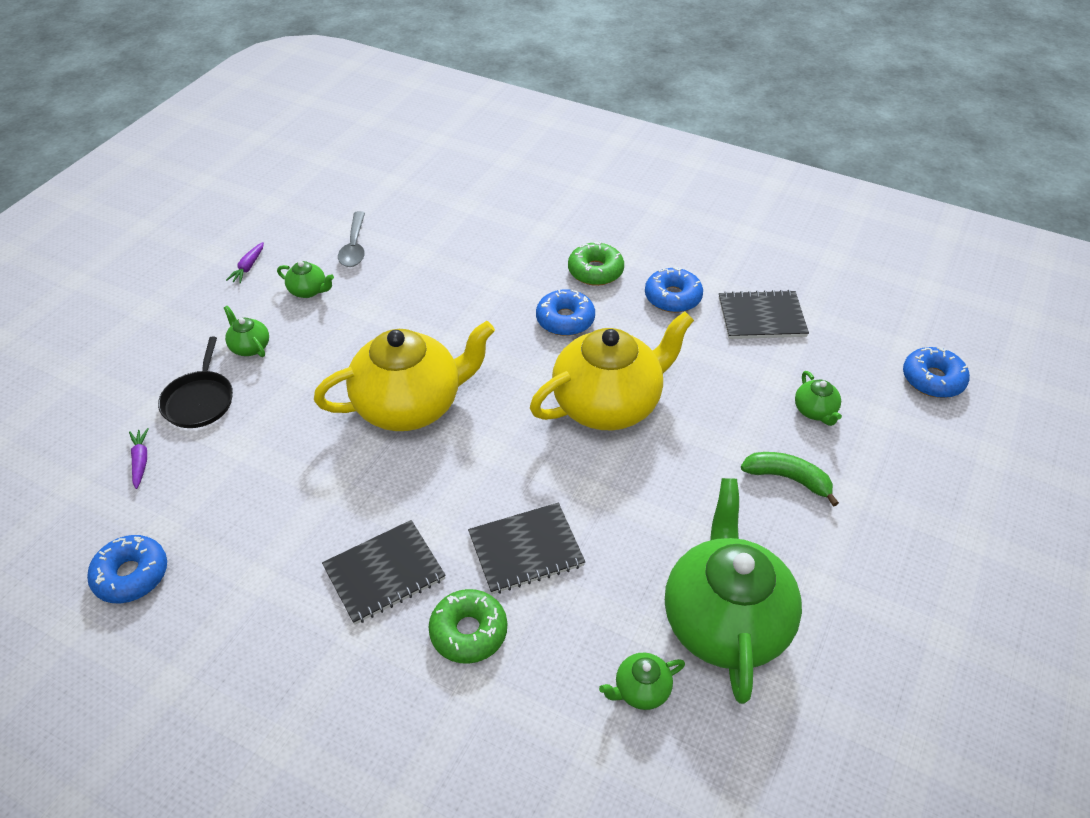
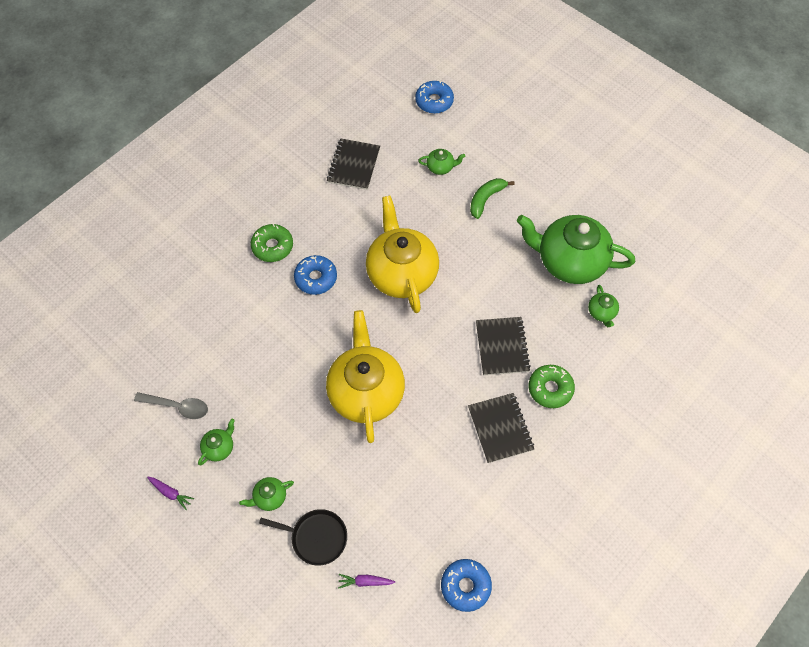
camera: 75 degrees left, 15 degrees up
(672, 297) = (317, 208): blue donut -> none

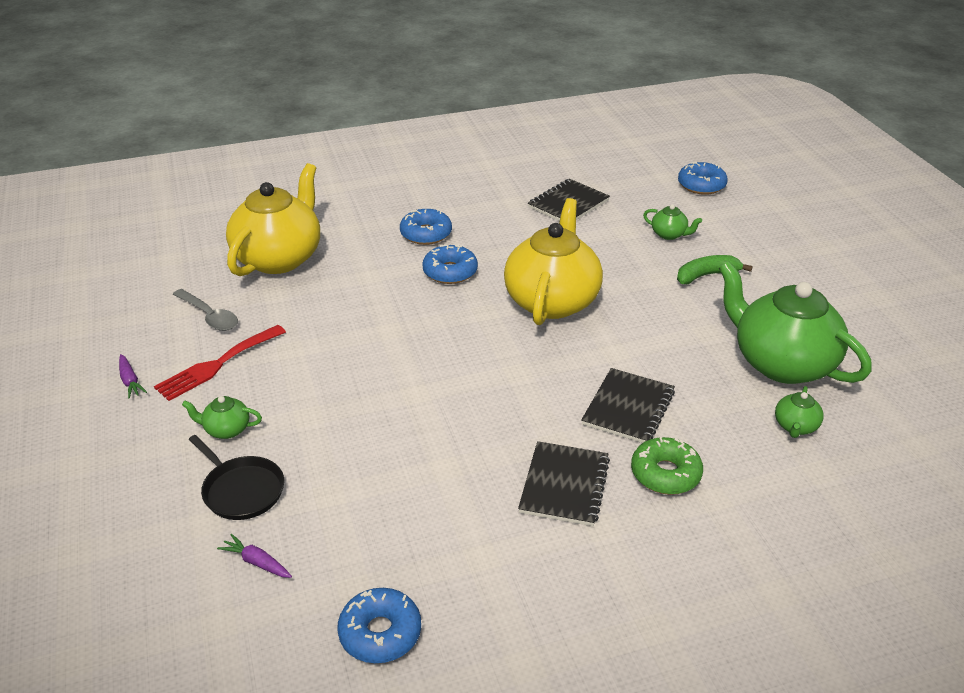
camera: 30 degrees right, 25 degrees down
(219, 447) = (217, 365): green teapot -> red fork
(272, 246) = (426, 234): green donut -> blue donut
(366, 392) = (422, 383): yellow teapot -> yellow teapot (279, 258)

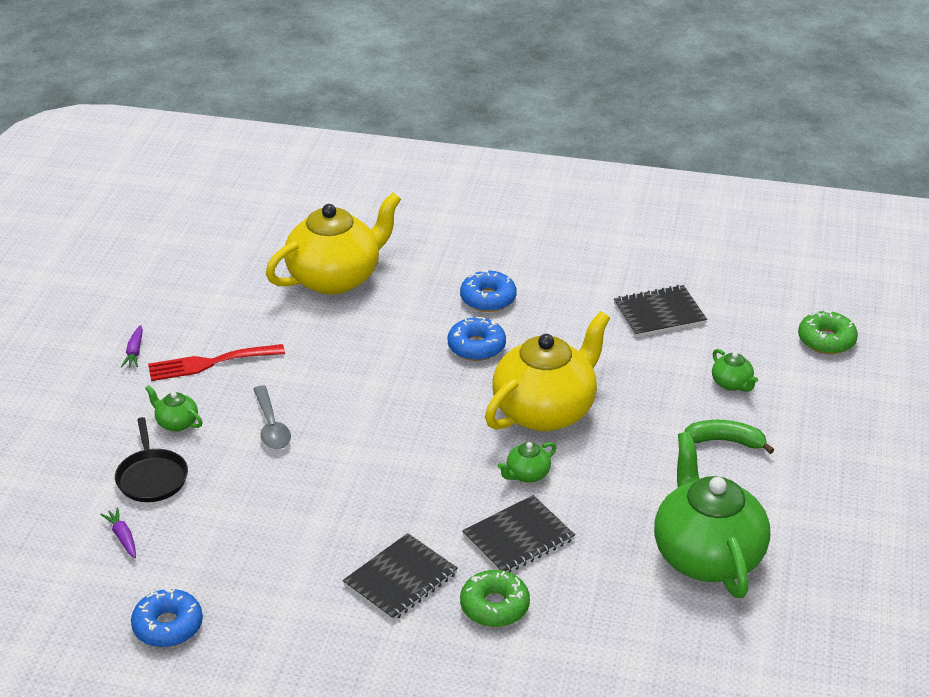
camera: 30 degrees right, 0 degrees up
(209, 316) = (236, 315): grey spoon -> grey spoon (271, 426)
(701, 185) = (826, 340): blue donut -> green donut
(795, 426) = (655, 617): green teapot -> green teapot (527, 474)

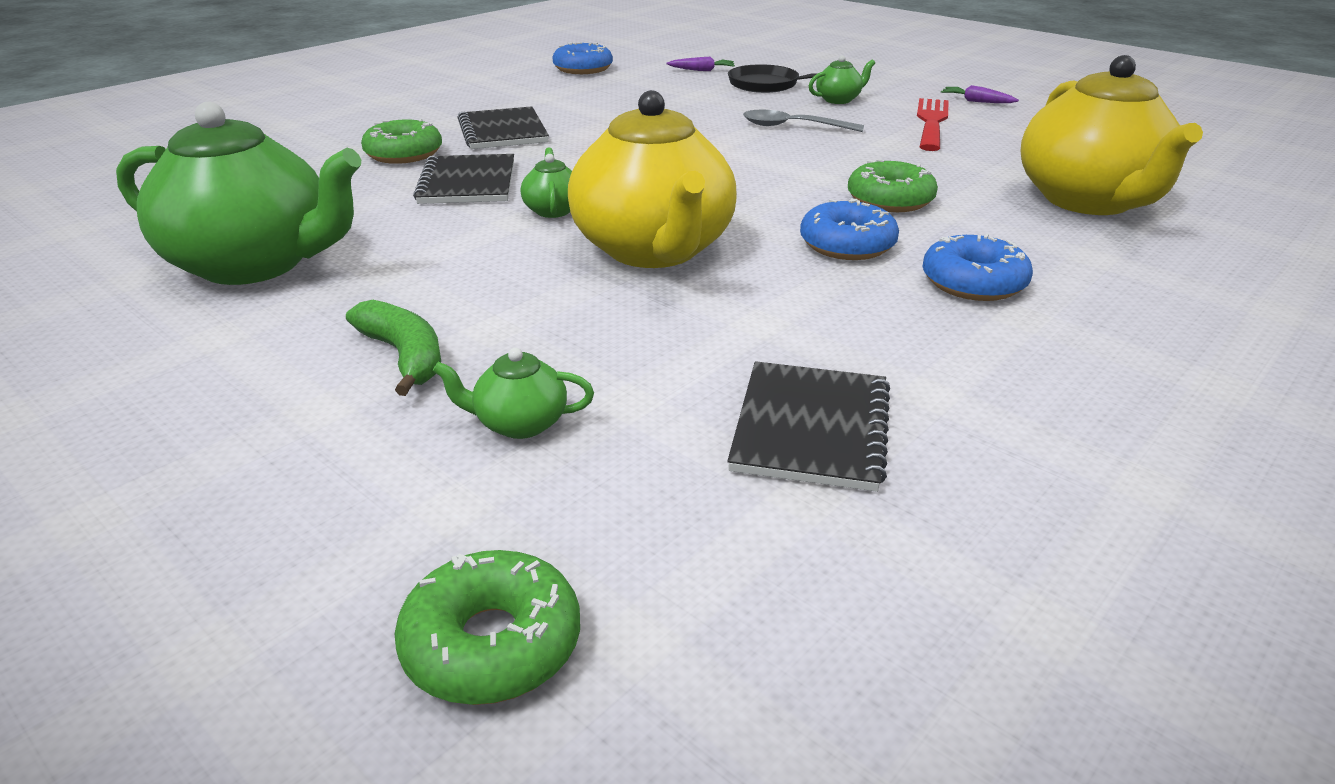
camera: 120 degrees right, 5 degrees down
(394, 347) = (890, 200): none -> green donut
(725, 441) = (404, 356): green banana -> green banana turned 75 degrees counterclockwise

